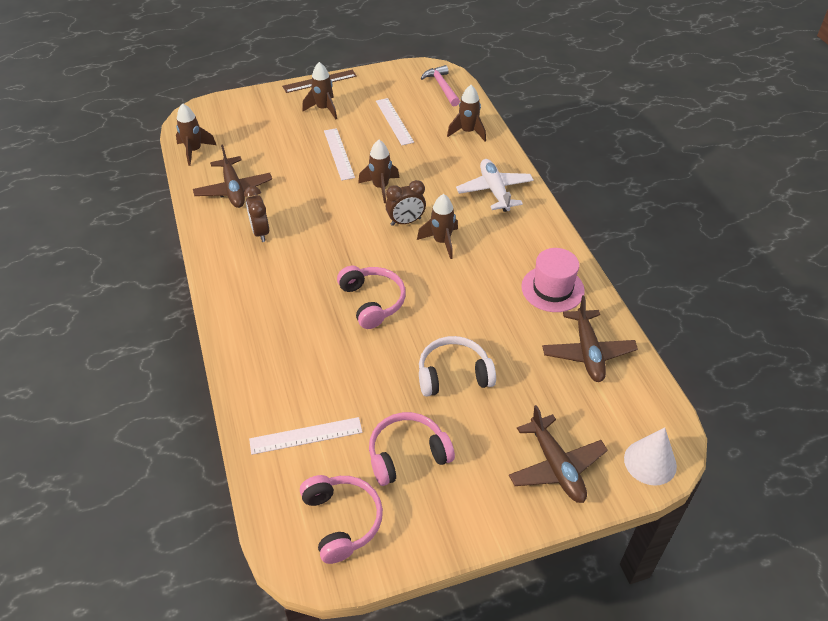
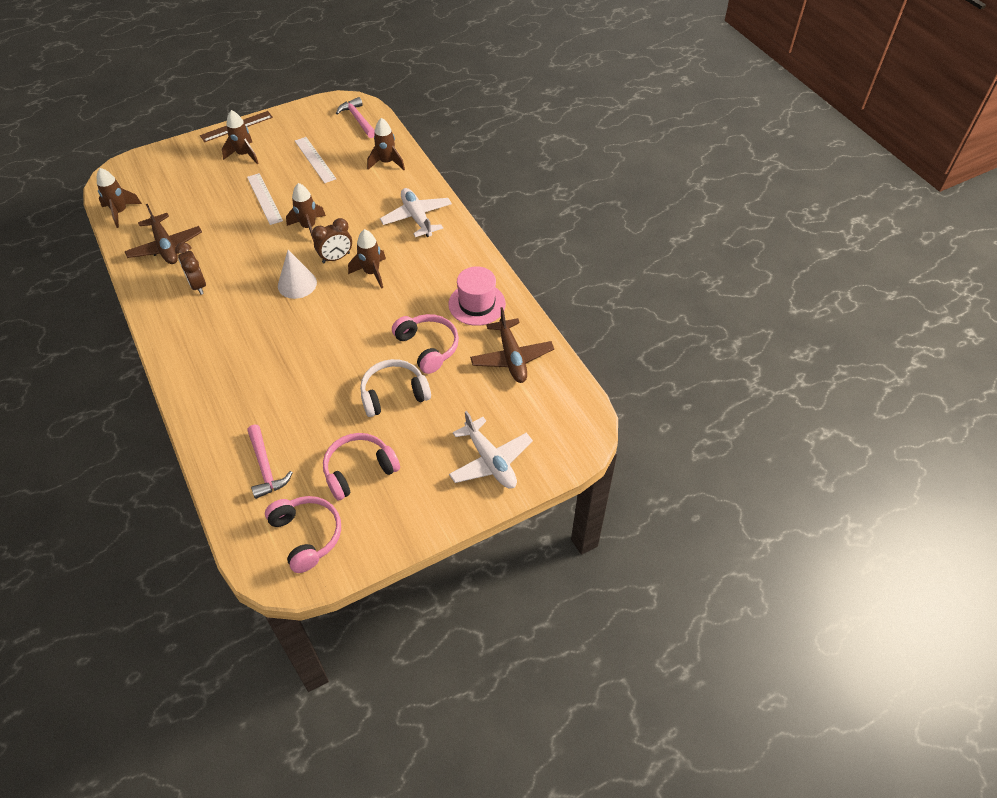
camera: 10 degrees left, 5 degrees up
(306, 436) = (265, 467): white ruler -> pink hammer
(372, 302) = (313, 338): pink headphones -> pink headphones (428, 347)
(556, 466) = (490, 461): brown plane -> white plane
(650, 462) = (570, 445): white cone -> white cone (297, 284)

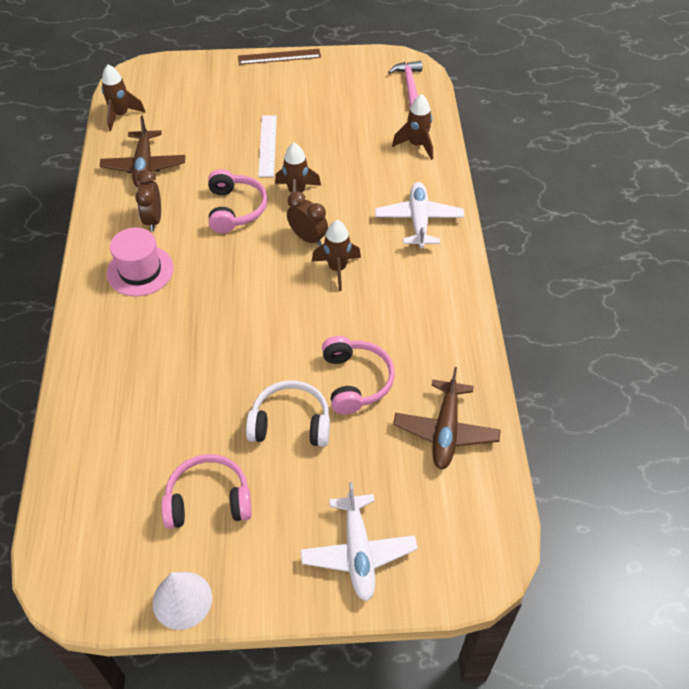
camera: 25 degrees right, 0 degrees up
(244, 155) = (271, 90): brown rocket -> none
(265, 467) = (115, 454): pink hammer -> none
(297, 284) = (252, 254): white cone -> white cone (182, 600)
(307, 535) = (116, 554): pink headphones -> pink headphones (235, 209)
(315, 159) = (341, 118): white ruler -> none
(336, 258) = (308, 238): brown clock -> brown clock turned 135 degrees counterclockwise
(477, 304) = (436, 349): pink hat -> pink hat (140, 270)

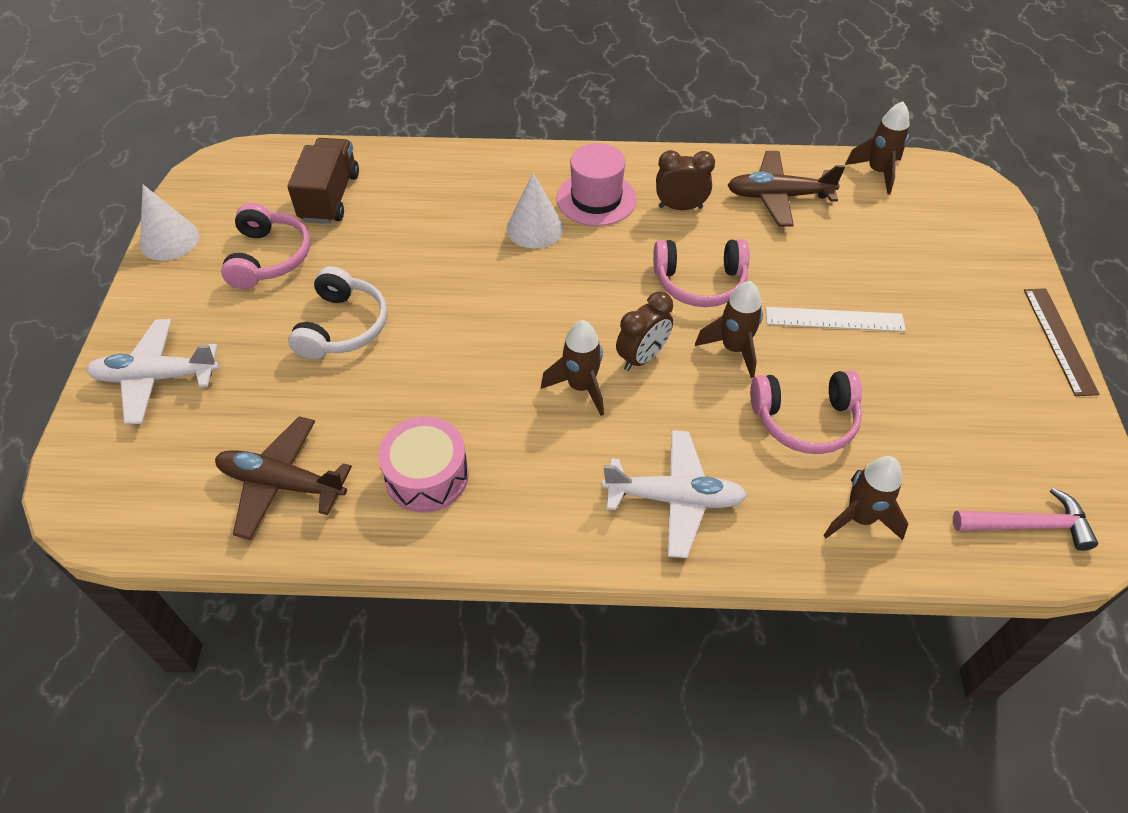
camera: 95 degrees right, 0 degrees up
(125, 467) = (330, 197): none -> brown truck
(174, 307) = (535, 228): none -> white cone
(356, 381) = (386, 393): pink headphones -> pink headphones (805, 420)
(424, 345) = (427, 476): none -> pink drum

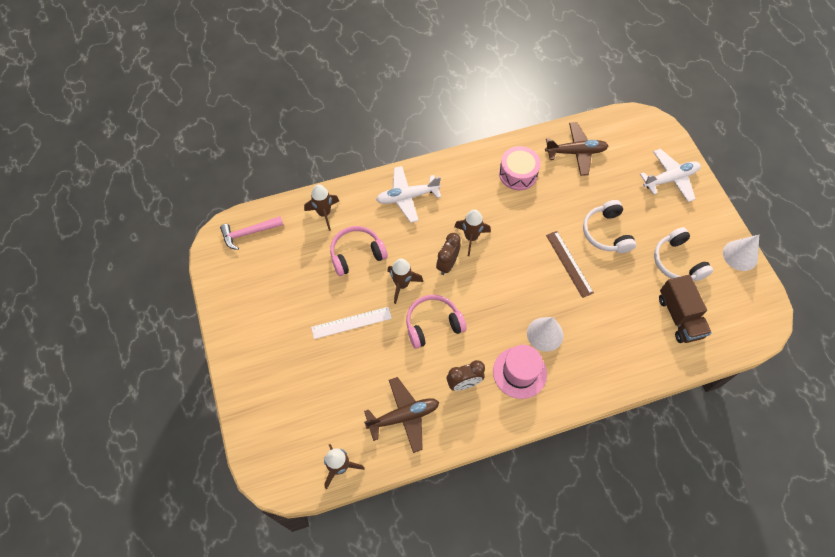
camera: 160 degrees right, 10 degrees up
(269, 257) = (677, 262): pink headphones -> white headphones
(1059, 340) = (223, 349): brown ruler -> brown ruler (569, 263)

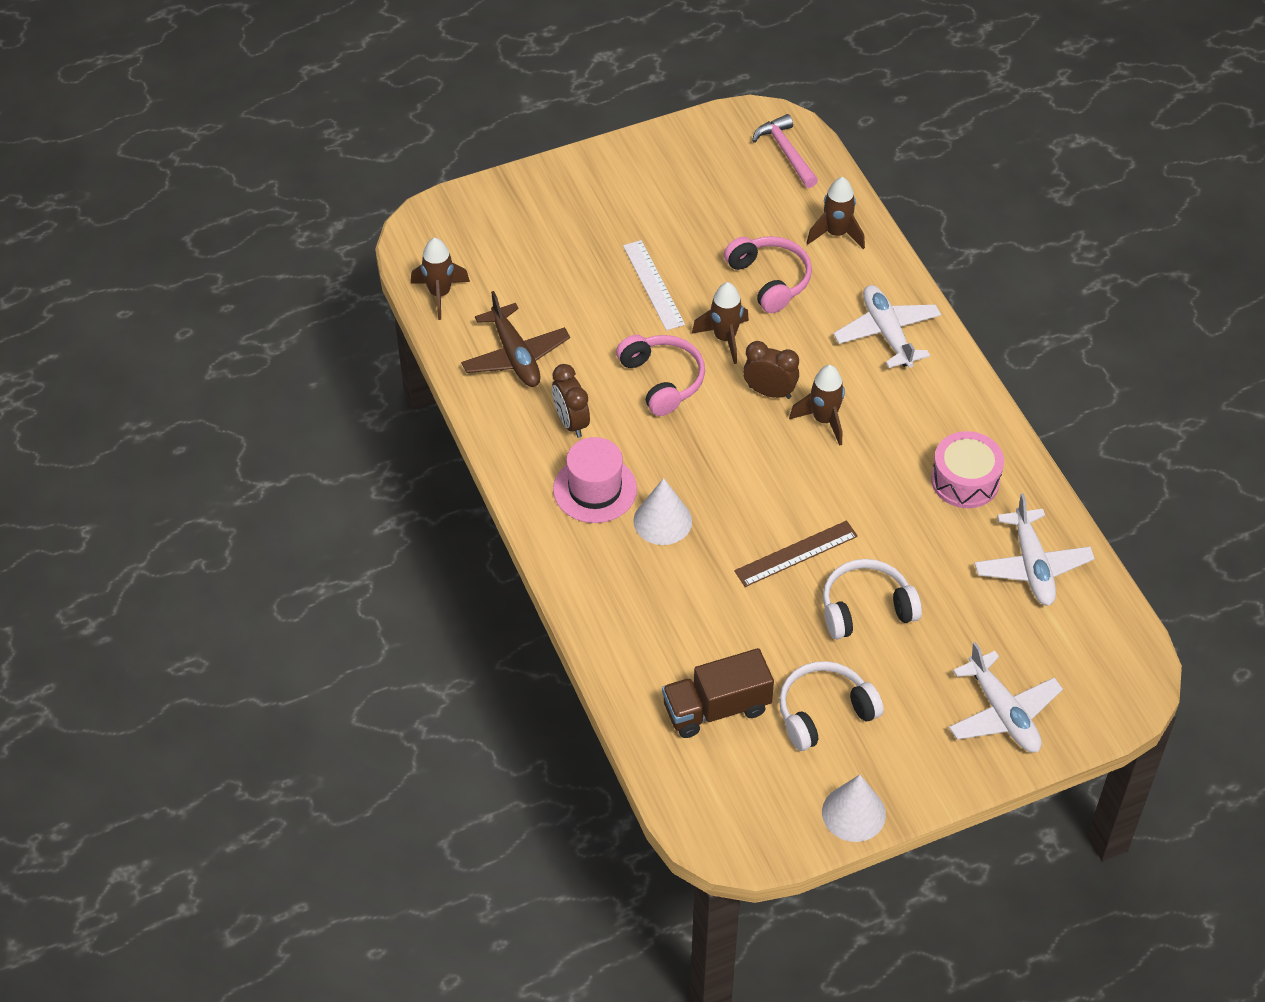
camera: 85 degrees right, 10 degrees down
(576, 152) = (1032, 566): brown plane -> white plane

